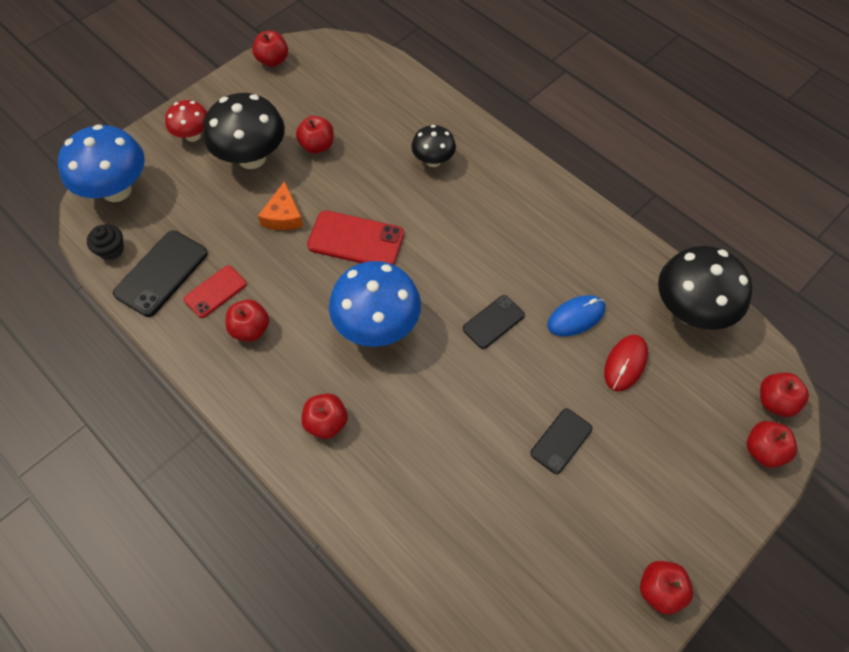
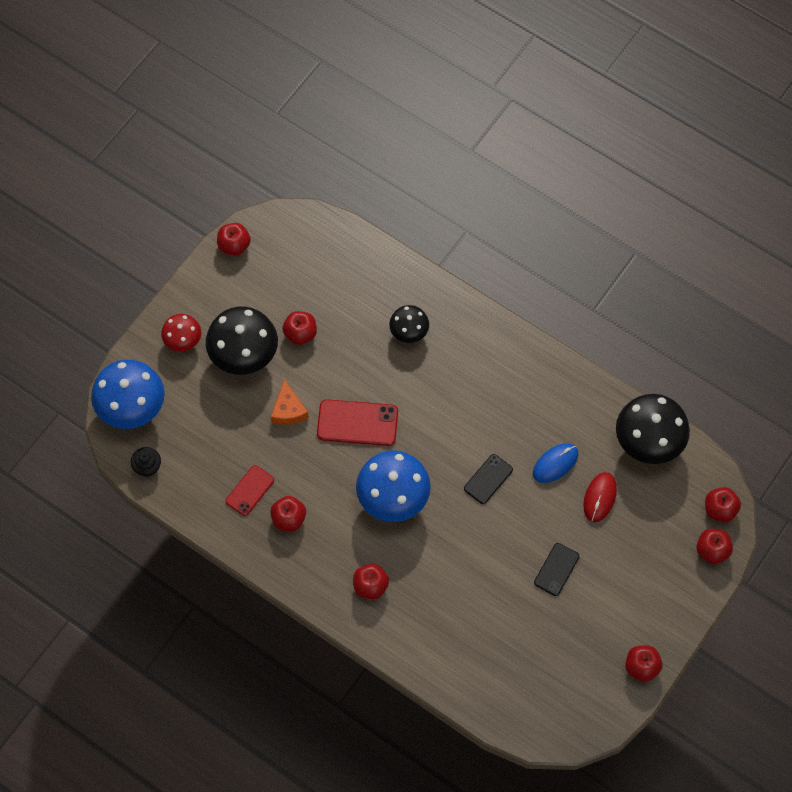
camera: 10 degrees left, 5 degrees up
(161, 273) = (198, 481): black phone -> none

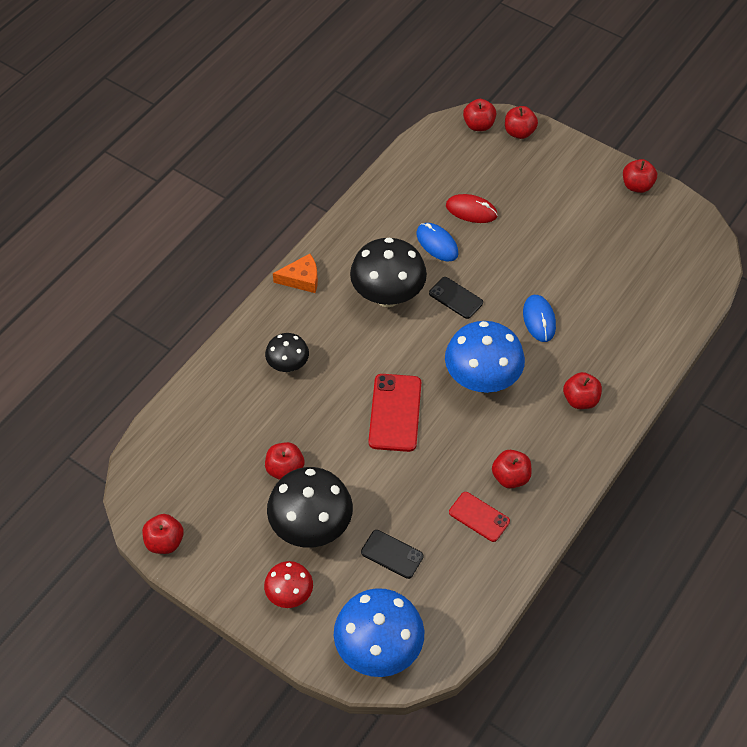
camera: 90 degrees left, 10 degrees down
(147, 467) = (454, 628): black cupcake -> none
(288, 410) = (380, 480): orange cheese -> orange cheese (301, 279)
(463, 555) = (539, 319): none -> blue mouse
(556, 569) = (547, 245): black phone -> black phone (392, 554)
(648, 443) = (413, 173): black mushroom -> black mushroom (388, 296)

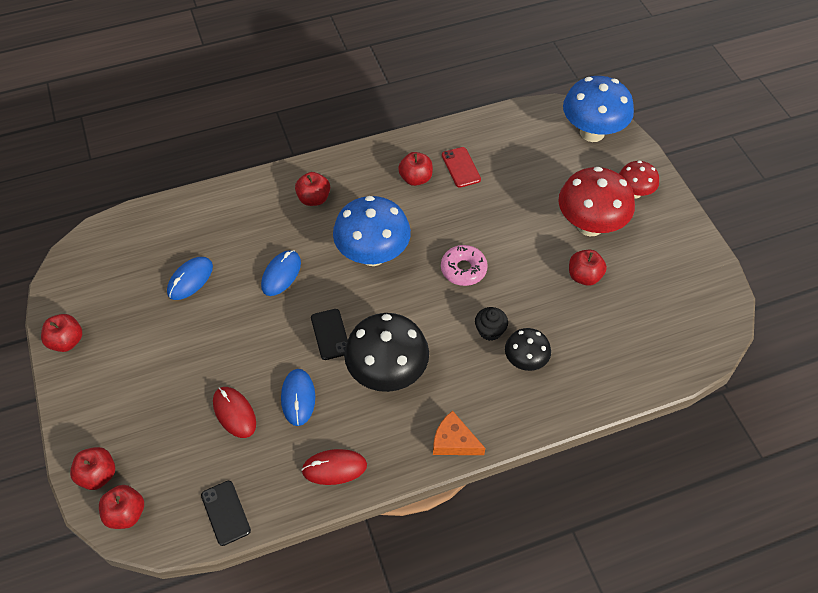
camera: 145 degrees left, 0 degrees up
(165, 542) = (713, 276): red apple -> none
(311, 527) = (590, 225): black mushroom -> red mushroom
(333, 373) = (490, 330): none -> black cupcake
(371, 218) = (334, 468): none -> red mouse
(392, 554) = (542, 178): black phone -> black phone (225, 513)
(395, 413) = (463, 269): red phone -> pink donut
(603, 274) = (190, 279): none -> blue mouse

